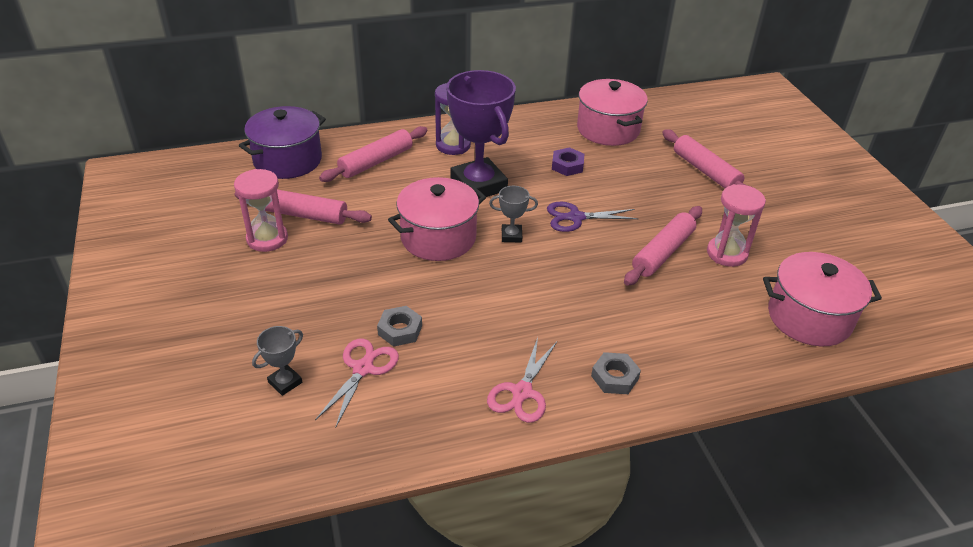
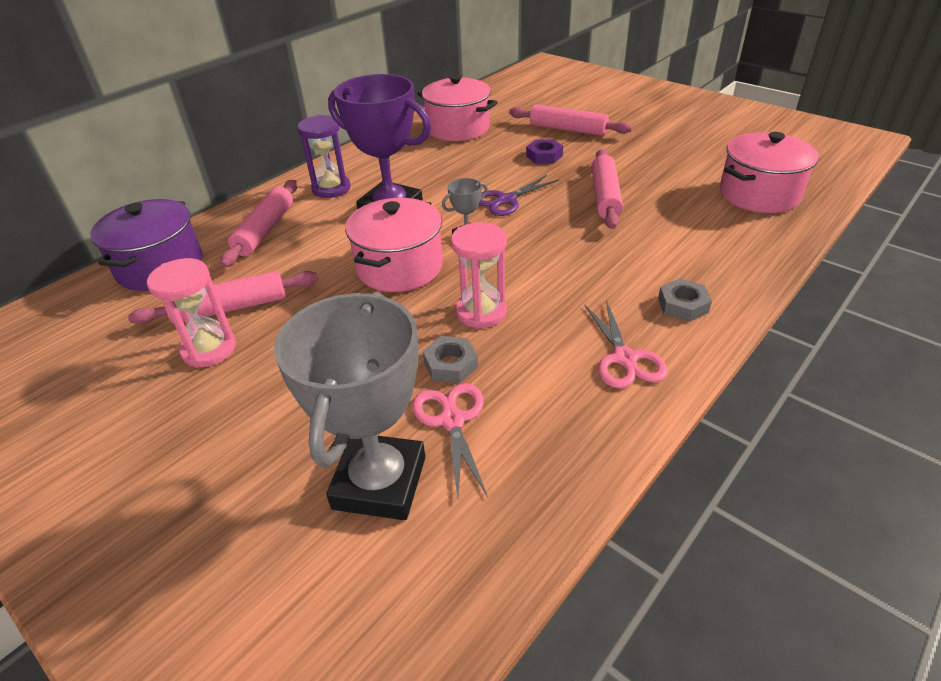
camera: 30 degrees left, 0 degrees up
(285, 382) = (379, 482): grey trophy -> grey trophy, size x2.30
(567, 165) = (454, 165): purple nut -> purple nut (544, 156)
(727, 253) = (651, 177): pink hourglass -> pink hourglass (481, 312)

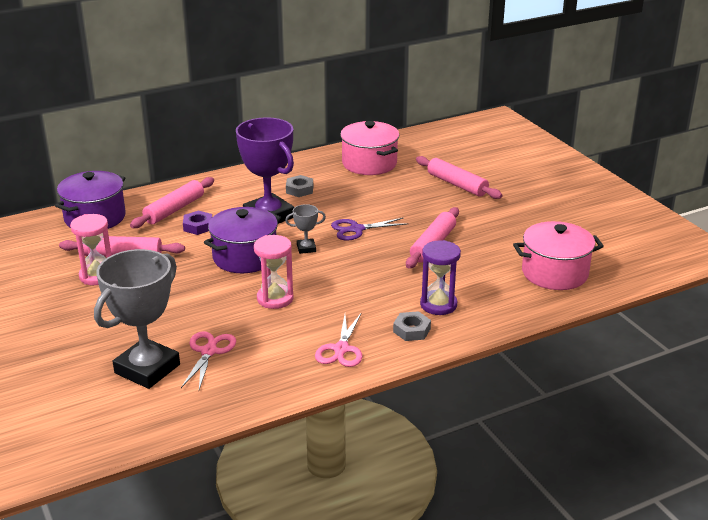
camera: 20 degrees right, 10 degrees down
(331, 188) = (238, 190): purple hourglass -> purple hourglass (438, 305)
(400, 267) = (245, 257): pink pot -> purple pot
(450, 364) = (231, 323): grey nut -> grey nut (299, 189)
(544, 156) = (416, 202): purple nut -> purple nut (198, 226)

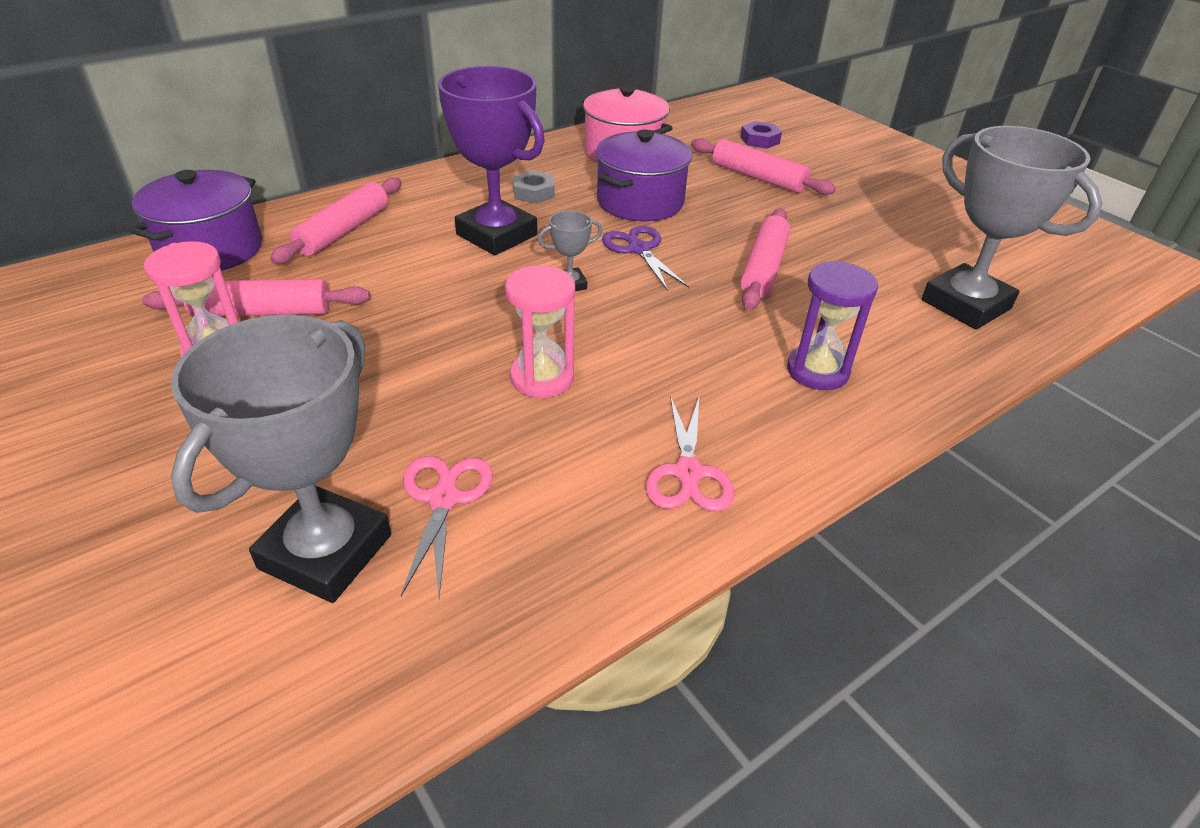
camera: 10 degrees left, 10 degrees up
(198, 226) = (386, 256): purple nut -> purple nut (759, 140)
(245, 257) = (473, 304): purple pot -> purple pot (640, 202)
(356, 229) = (639, 249): purple scissors -> purple scissors turned 90 degrees clockwise
(412, 330) = (795, 423): grey nut -> none
(555, 273) = (965, 304): pink pot -> grey trophy

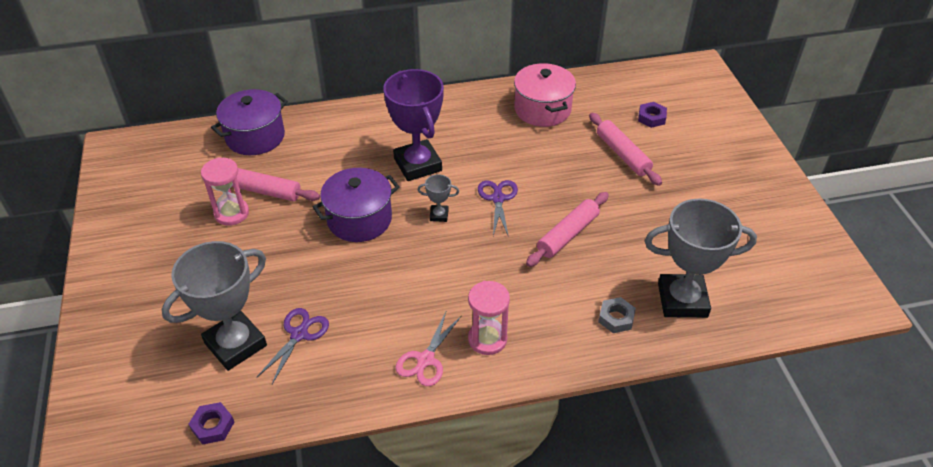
camera: 25 degrees right, 5 degrees up
(344, 231) = (331, 140): pink rolling pin -> none
(351, 722) = (213, 426): none -> purple nut
(443, 499) = (299, 334): pink scissors -> purple scissors
(533, 193) = (460, 134): grey nut -> grey nut (616, 318)
(542, 378) = (385, 277): pink hourglass -> pink hourglass (487, 339)
(640, 202) = (525, 158): purple pot -> purple pot (359, 219)
(817, 371) = (544, 320): purple hourglass -> none
(965, 304) = (682, 300): grey trophy -> grey trophy turned 75 degrees counterclockwise

